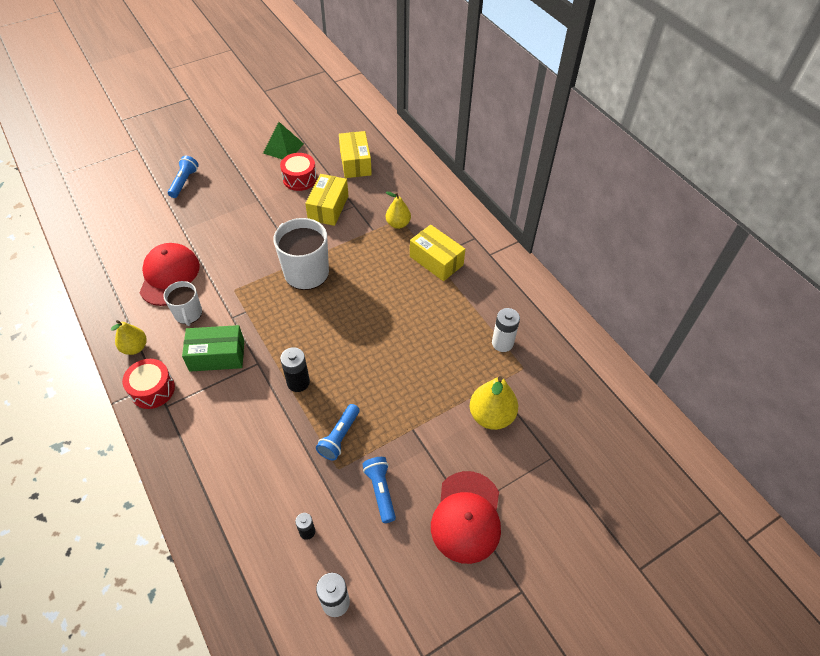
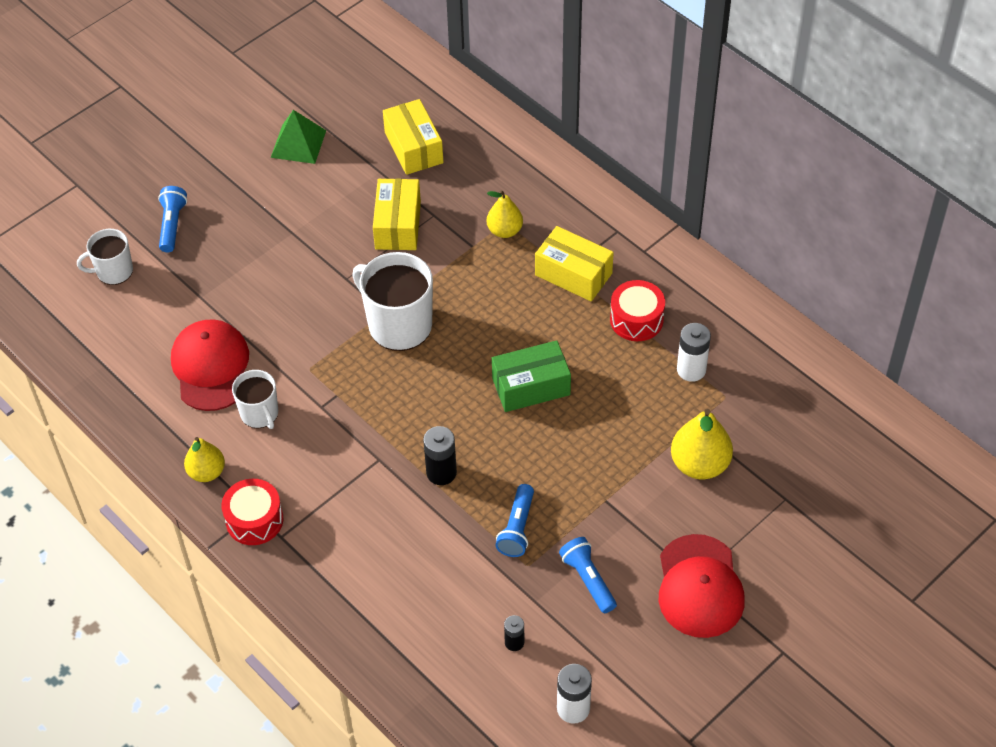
camera: 10 degrees left, 0 degrees up
(134, 203) = (113, 271): none -> white mug
(217, 356) = (321, 461): green box -> green box (531, 386)
(300, 179) = (340, 188): red drum -> red drum (636, 319)

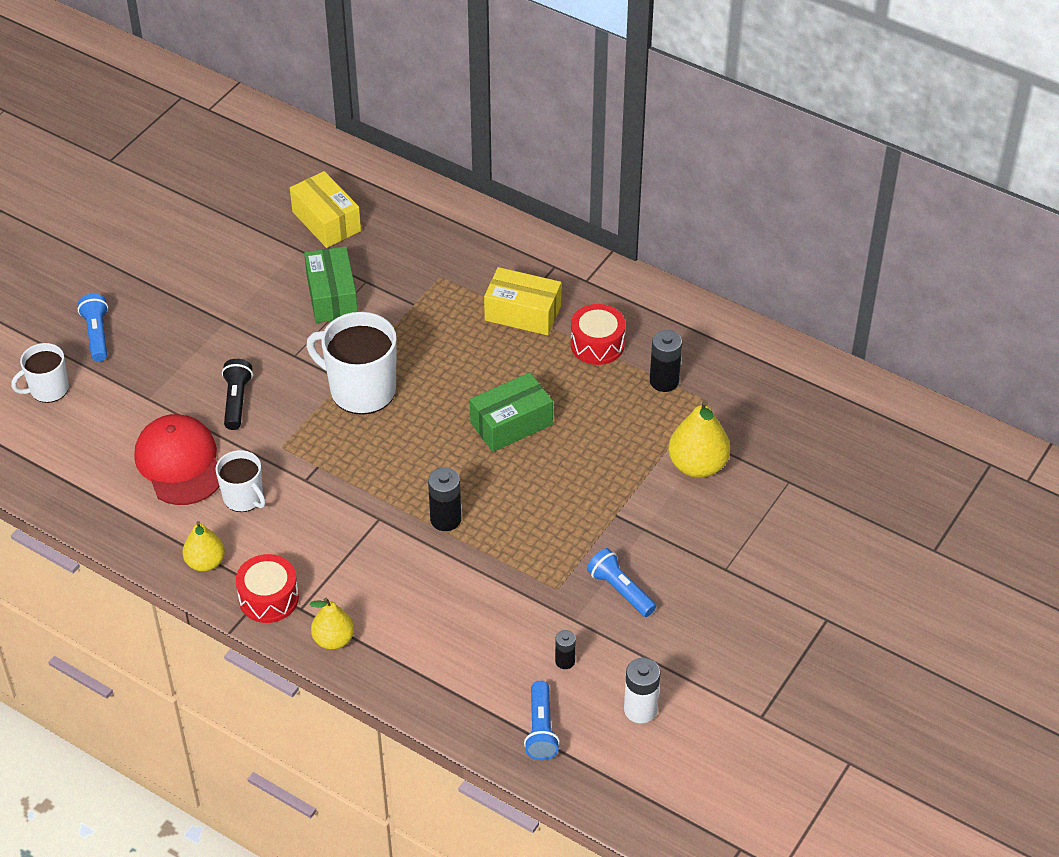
camera: 15 degrees left, 5 degrees down
(280, 315) = (236, 401): none -> black flashlight
(298, 144) = (206, 236): green pyramid -> none
(398, 225) = (332, 296): yellow box -> green box
(504, 230) = (442, 284): yellow pear -> yellow pear (333, 639)
(517, 528) = (537, 556): blue flashlight -> blue flashlight (541, 729)
(691, 370) = (664, 381): white battery -> black battery
(699, 586) = (730, 576): red cap -> none

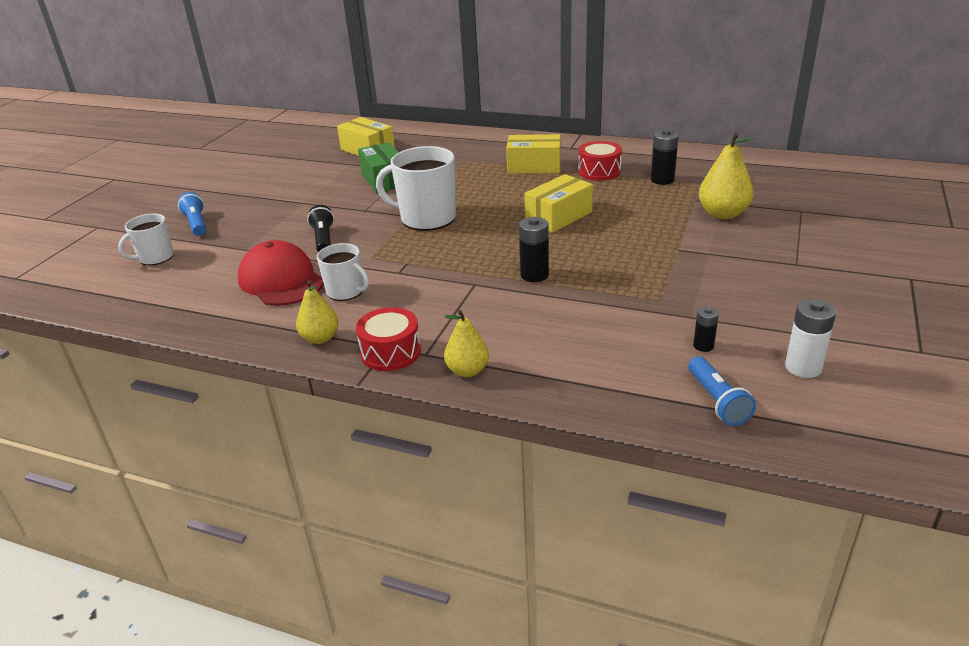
camera: 10 degrees left, 15 degrees down
(511, 424) = (558, 216): green box -> yellow box
(620, 590) = (717, 291): blue flashlight -> none

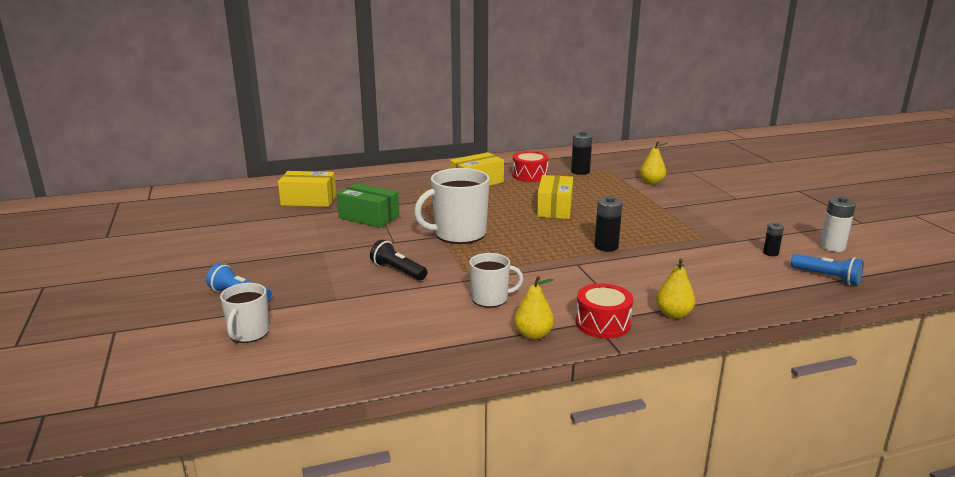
camera: 40 degrees left, 10 degrees down
(281, 280) = (418, 309): red cap -> none
(722, 214) = (651, 182): yellow pear -> yellow pear, size x0.65

